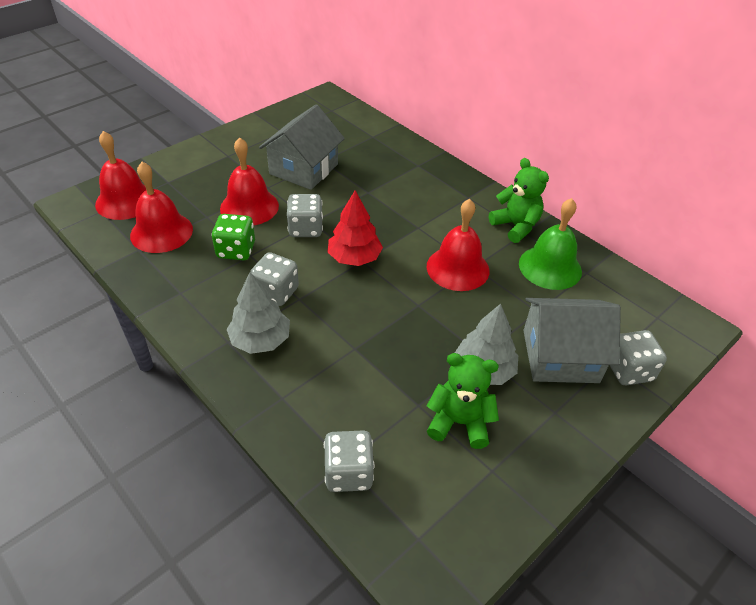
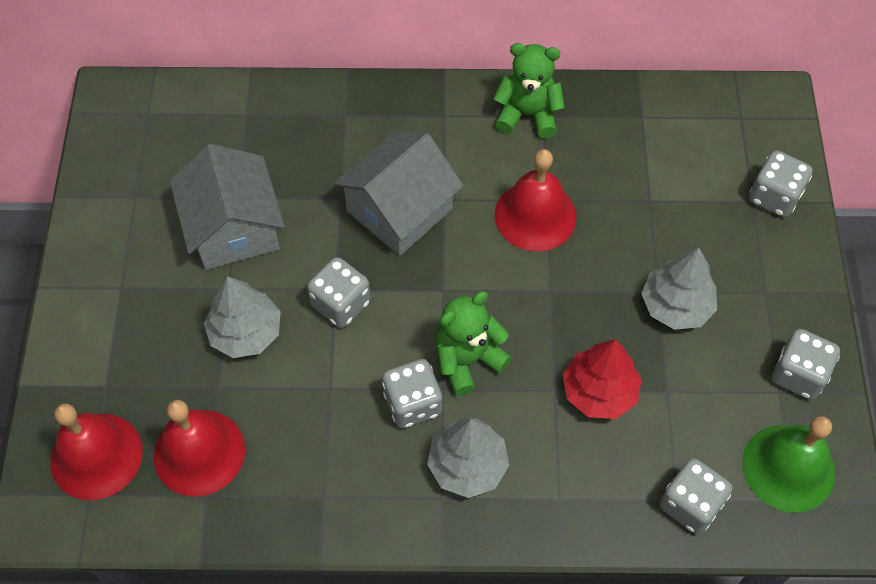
camera: 45 degrees left, 15 degrees up
(236, 250) = (308, 396): green dice -> none
(249, 207) = (246, 332): red bell -> grey tree
(354, 258) = (432, 293): red tree -> red tree (599, 391)
(459, 422) = (713, 374): green teddy bear -> green teddy bear (467, 360)
(518, 473) = (798, 374): none -> grey dice
(550, 267) = (608, 139): green bell -> green bell (788, 468)
(560, 356) = (714, 232): grey house -> grey house (399, 210)

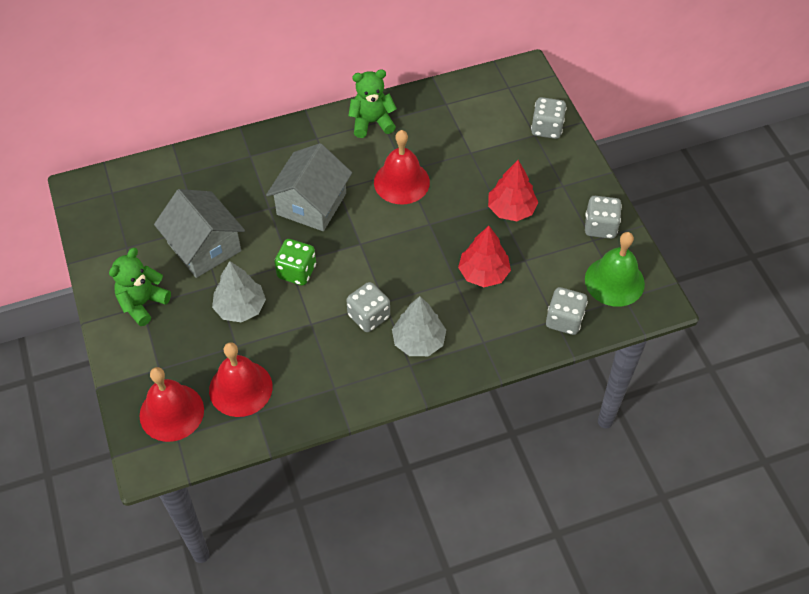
camera: 20 degrees left, 5 degrees down
(341, 304) = (296, 271): grey dice -> green dice
(467, 360) = (393, 280): green teddy bear -> green teddy bear (142, 303)
(676, 305) = (511, 209): grey tree -> red tree

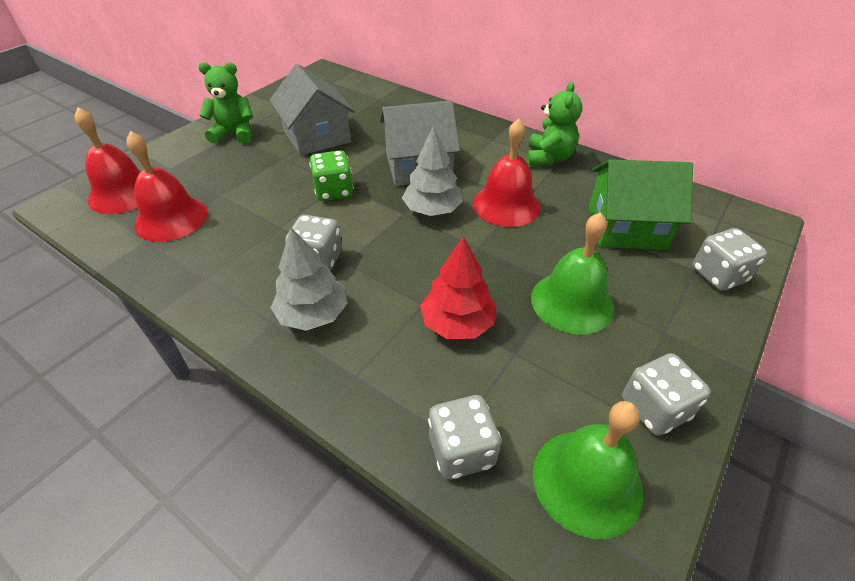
camera: 55 degrees right, 10 degrees down
(204, 247) = (317, 136): grey house -> grey house turned 45 degrees counterclockwise
(240, 307) = (267, 179): grey tree -> grey tree (432, 210)
(372, 122) = (548, 158): green teddy bear -> green teddy bear turned 60 degrees clockwise
(475, 137) = (626, 227): none -> green house
(511, 209) = (572, 302): red tree -> green bell

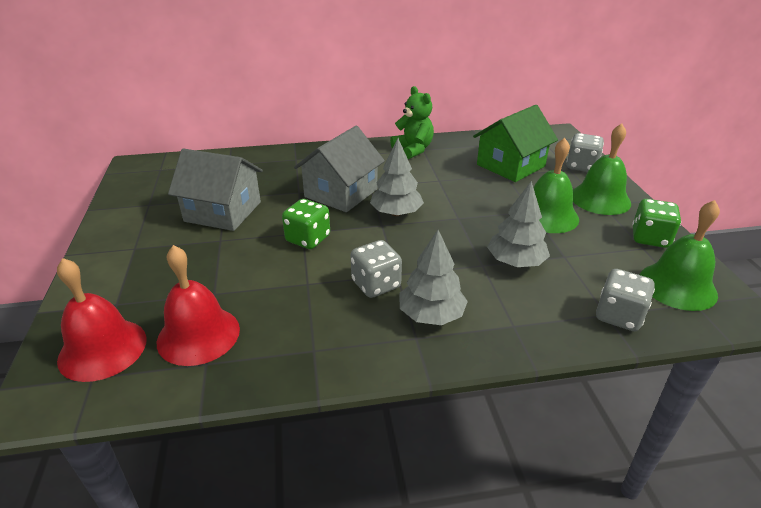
camera: 45 degrees left, 10 degrees down
(234, 134) = (136, 246): green teddy bear -> none
(457, 323) = (515, 262): red tree -> grey tree
(506, 205) = (434, 187): red bell -> none
(654, 408) = (650, 238): grey dice -> green dice
(672, 325) = (600, 199): none -> green bell

